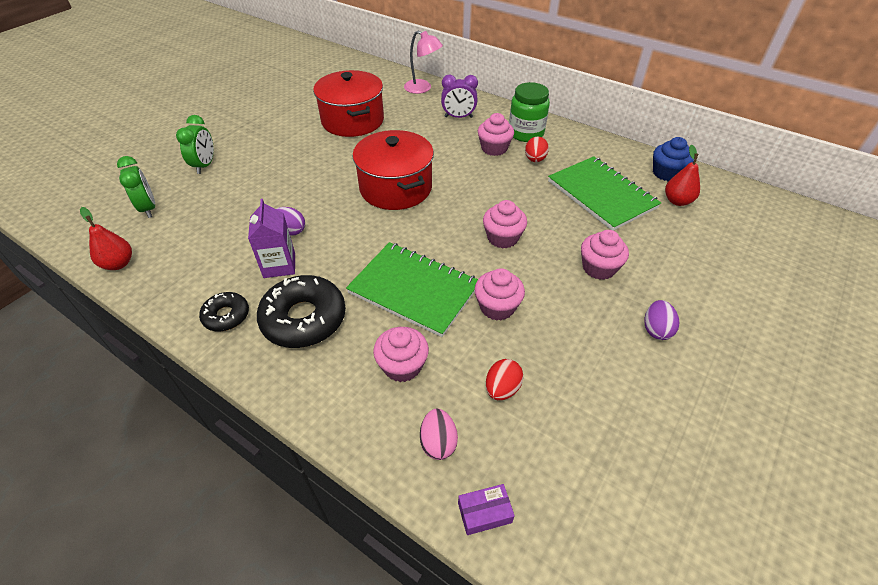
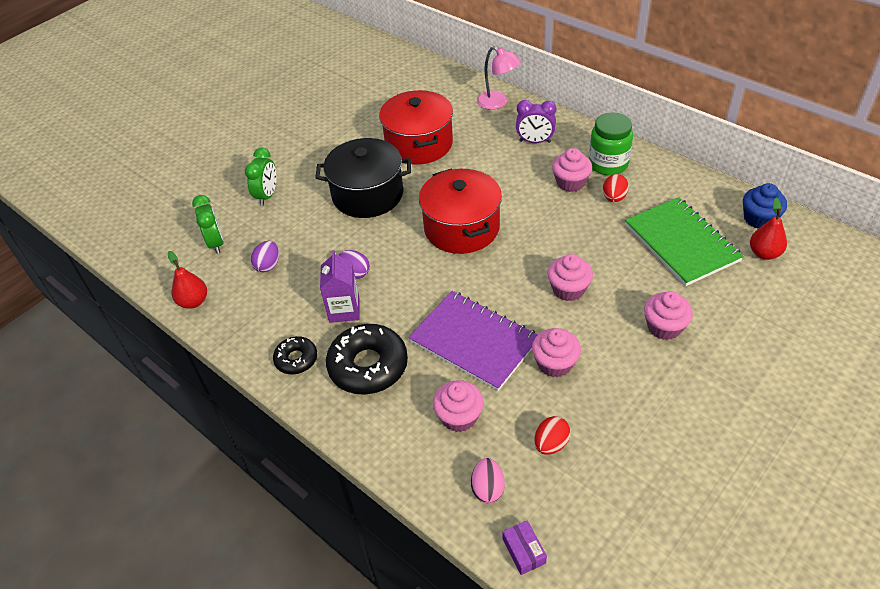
camera: 10 degrees right, 0 degrees up
(304, 162) = (368, 194): none -> black pot
(414, 289) = (474, 341): green notebook -> purple notebook
(484, 512) = (524, 551): purple box -> purple box turned 75 degrees clockwise
(656, 329) = (711, 395): purple egg -> purple egg (268, 265)

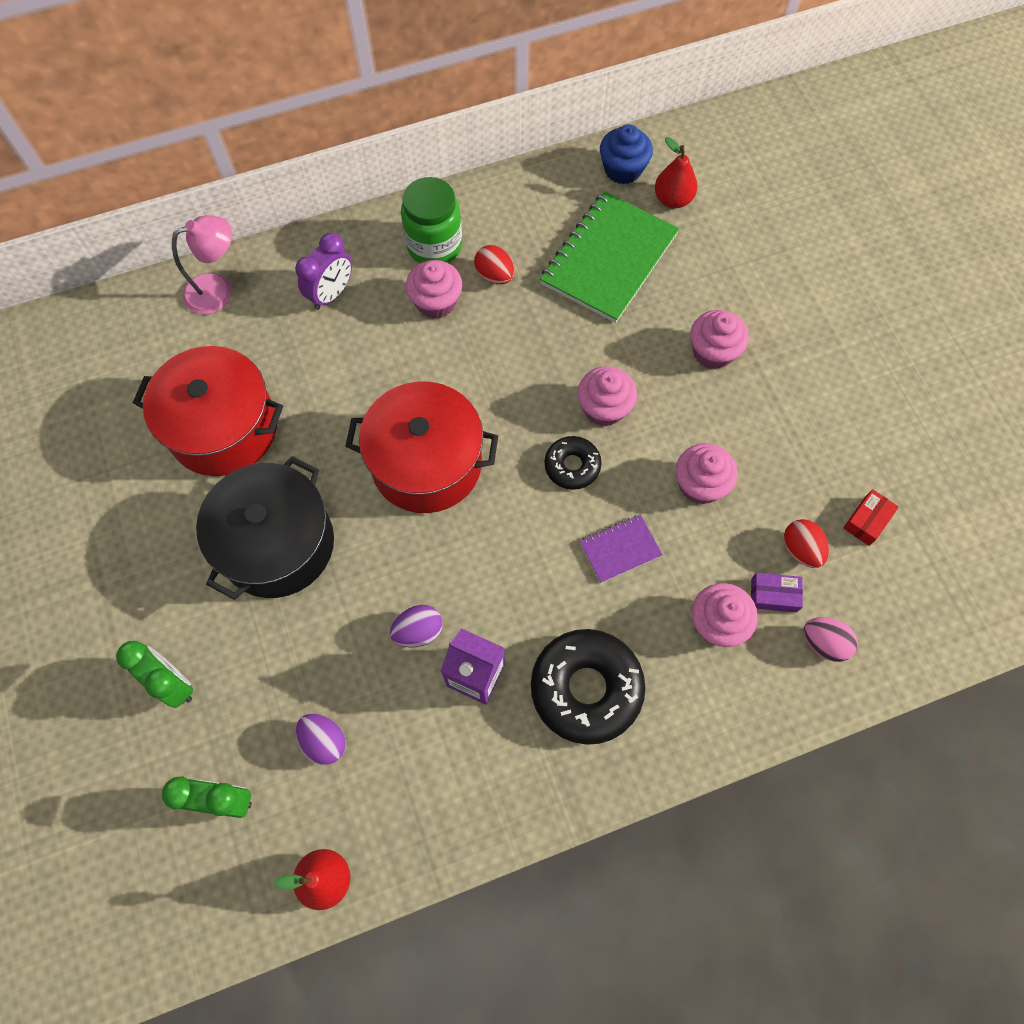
camera: 65 degrees left, 20 degrees up
(296, 359) = (523, 774): black donut -> black donut (572, 466)
(474, 341) = (620, 549): purple notebook -> purple notebook, size x0.48
(524, 551) = (910, 647): purple box -> purple box (773, 595)
(608, 478) = (867, 521): none -> red box
(681, 243) = (609, 259): green notebook -> green notebook turned 60 degrees counterclockwise

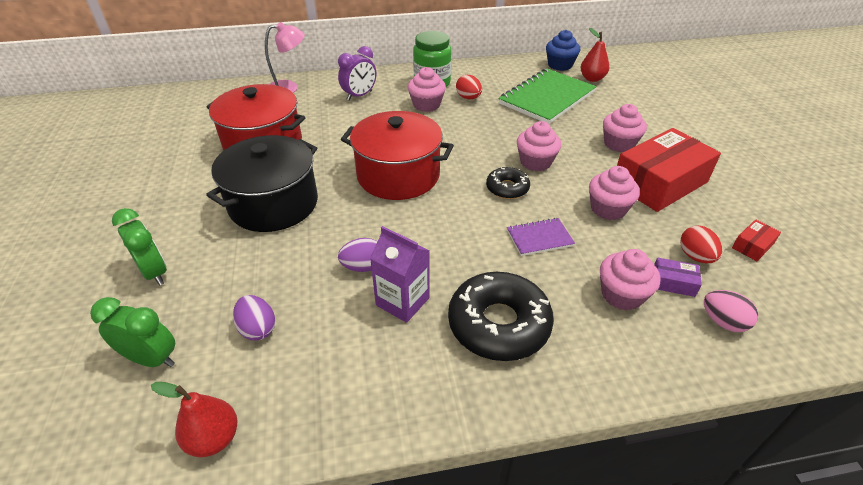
camera: 10 degrees right, 25 degrees down
(764, 424) = (659, 183): none -> red box

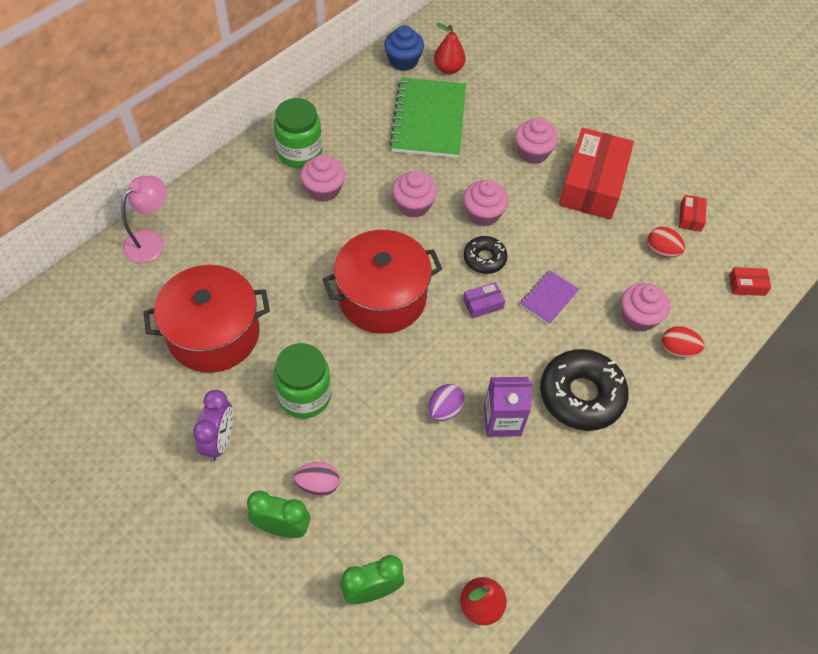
camera: 40 degrees left, 15 degrees up
(258, 329) = (422, 514): purple egg -> none
(273, 204) = (305, 396): black pot -> green jar
(359, 96) = (242, 212): purple clock -> purple clock (219, 440)
(468, 98) = (355, 158): red egg -> red egg (677, 350)
(608, 209) = (575, 237): pink cupcake -> pink cupcake (413, 205)
(673, 283) = (662, 285): purple box -> purple box (483, 304)
(723, 322) = (710, 301): pink egg -> pink egg (318, 485)
(784, 331) = (747, 285): none -> red box

